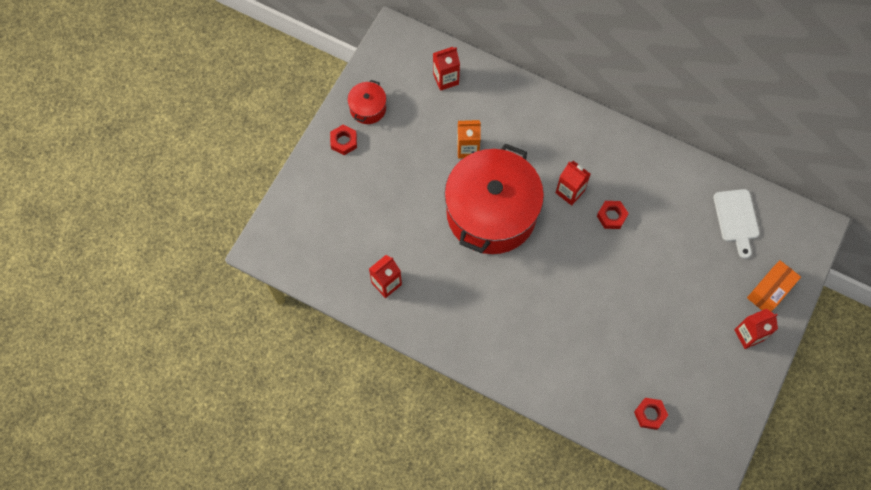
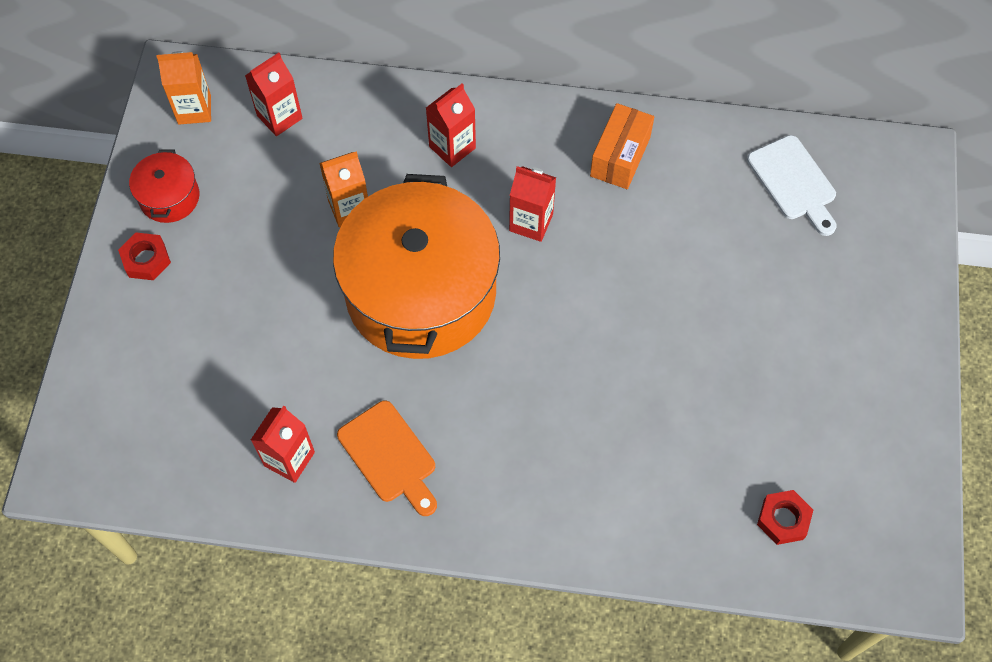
camera: 20 degrees left, 5 degrees down
(398, 59) = (194, 109): none -> orange carton
(442, 301) = (390, 456): none -> orange cutting board
(491, 213) = (421, 293): red pot -> orange pot
(611, 216) = (608, 238): red nut -> none
(748, 335) = (881, 345): red carton -> red carton (452, 147)
(770, 291) = (885, 270): orange box -> orange box (620, 156)

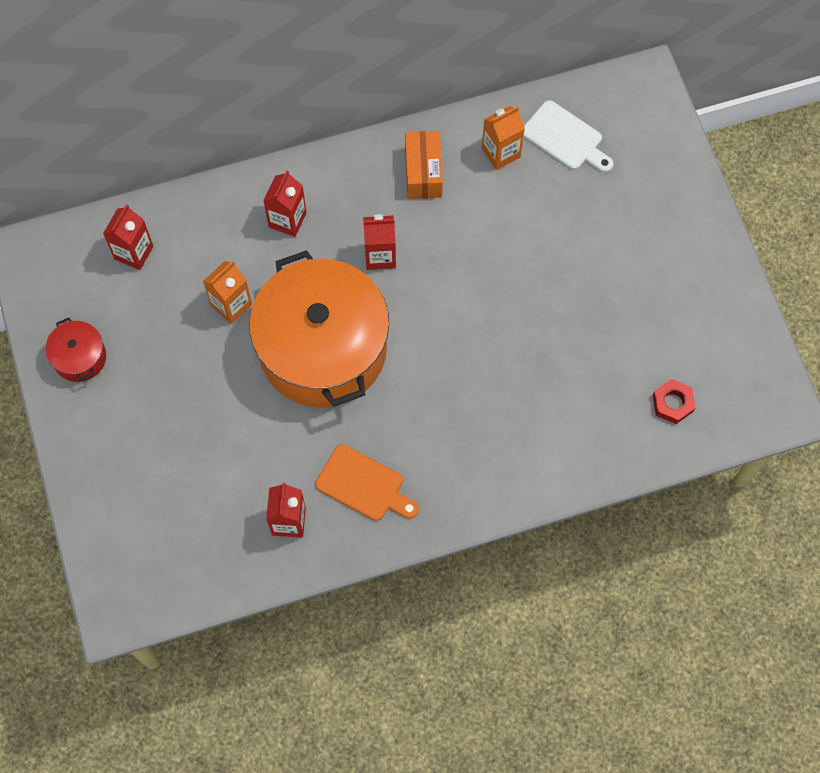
camera: 25 degrees left, 5 degrees up
(146, 259) = (89, 416): red nut -> none
(194, 109) = (59, 275): orange carton -> orange carton (501, 153)

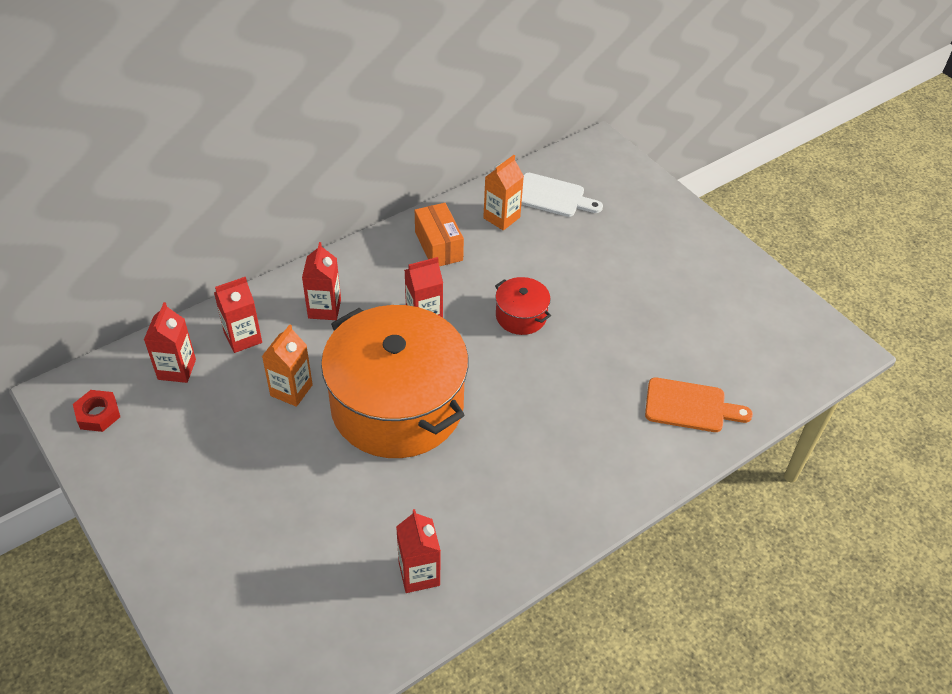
camera: 20 degrees left, 20 degrees down
(79, 357) = (141, 476): red pot -> red pot (521, 316)
(202, 233) = (243, 338): none -> red carton
(364, 485) = (485, 516): orange cutting board -> orange cutting board (690, 406)
(672, 403) = (746, 369): red nut -> red nut (98, 414)

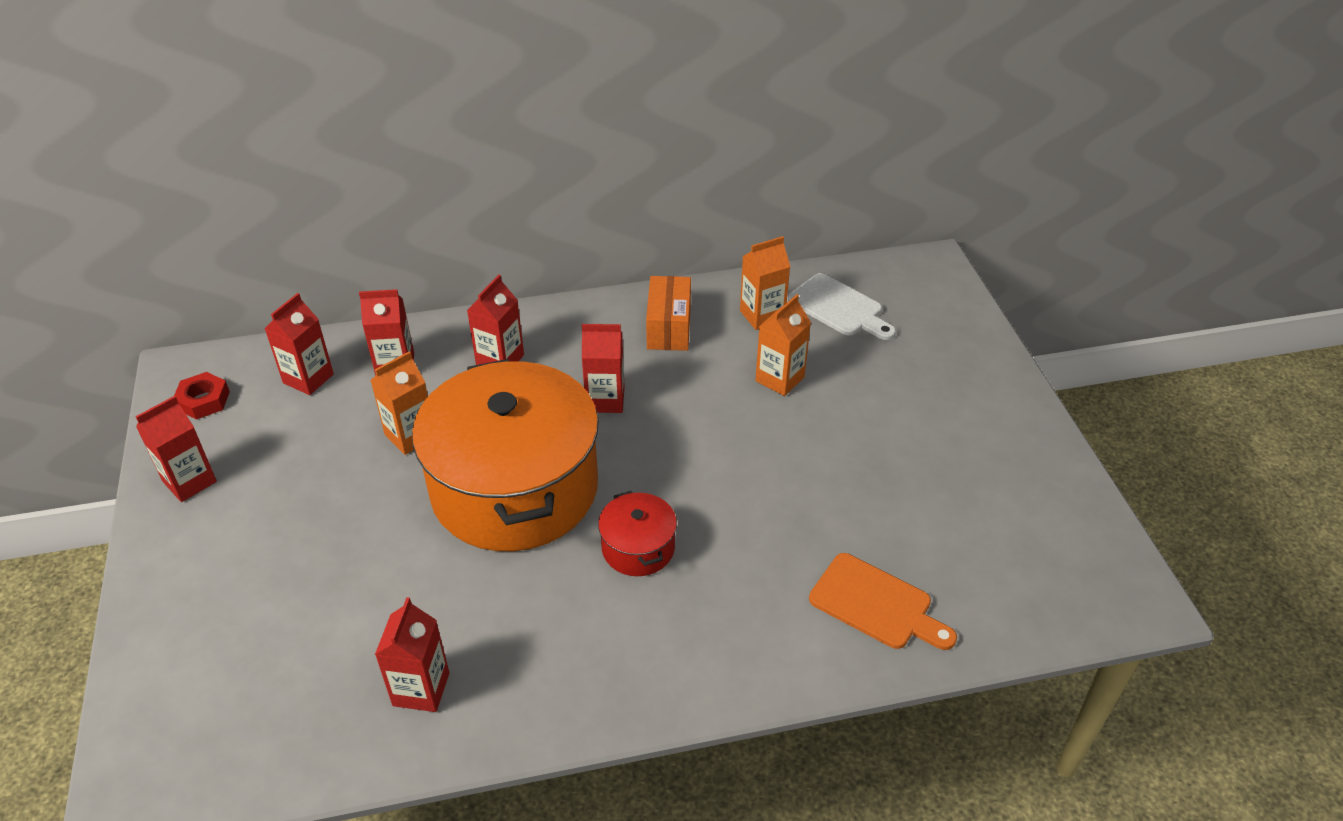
camera: 25 degrees right, 5 degrees down
(132, 483) = (189, 481): none -> red carton
(521, 316) = (720, 431): red pot -> red pot (638, 548)
(541, 264) = (780, 379): none -> orange carton

